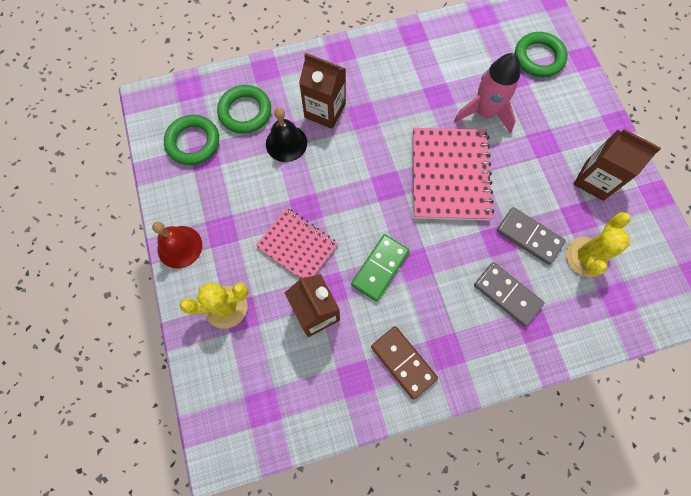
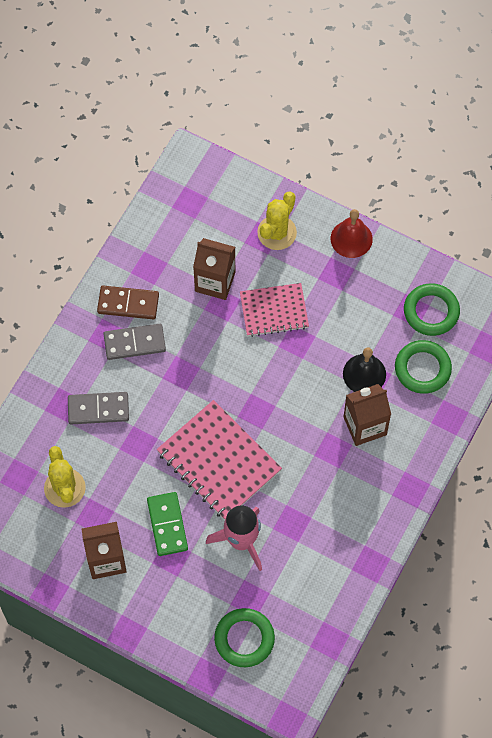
camera: 135 degrees right, 5 degrees down
(380, 268) = (202, 348): green domino -> green domino (167, 525)
(529, 236) = (118, 466): grey domino -> grey domino (134, 343)

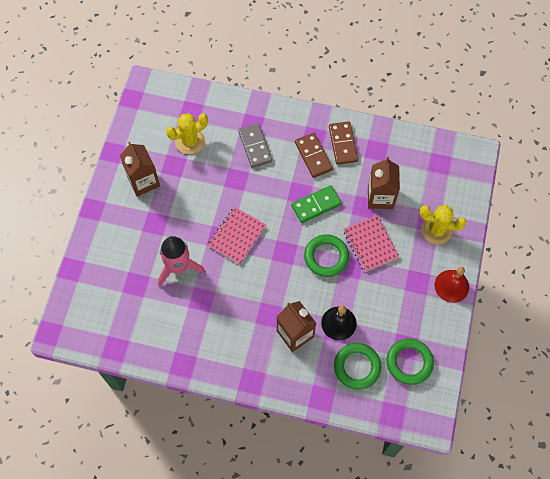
camera: 75 degrees right, 0 degrees up
(134, 343) = (313, 156): grey domino -> brown domino
(167, 525) = (179, 214): green domino -> green domino (316, 205)
(219, 461) = (237, 236): pink notebook -> pink notebook, size x0.64
(244, 639) = (104, 288): green ring -> green ring (326, 257)

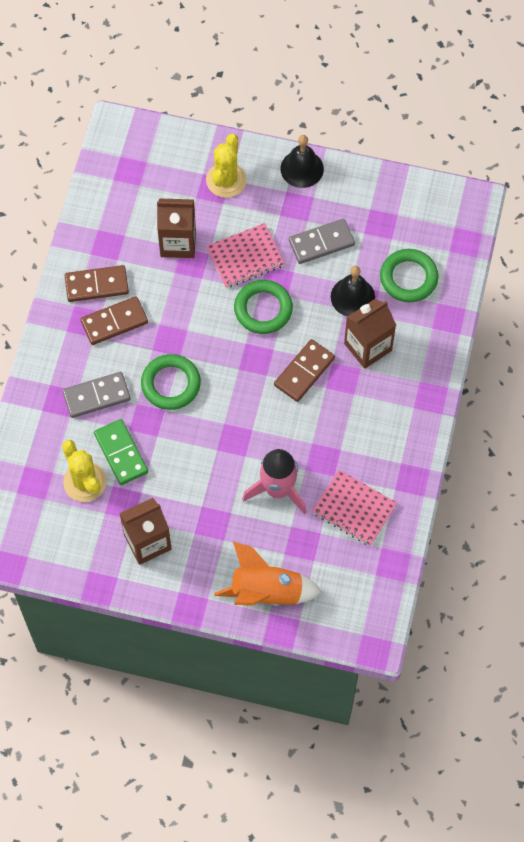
camera: 90 degrees left, 0 degrees up
(100, 259) = (266, 592): none -> orange rocket
(237, 236) = (233, 417): pink notebook -> pink notebook (354, 509)
(274, 286) = (304, 371): none -> brown domino
(316, 205) = (188, 320): green domino -> green domino (121, 453)
(385, 300) = (321, 243): none -> grey domino
(409, 362) = (401, 221): green ring -> green ring (171, 384)
(451, 286) = (302, 168): red bell -> black bell

